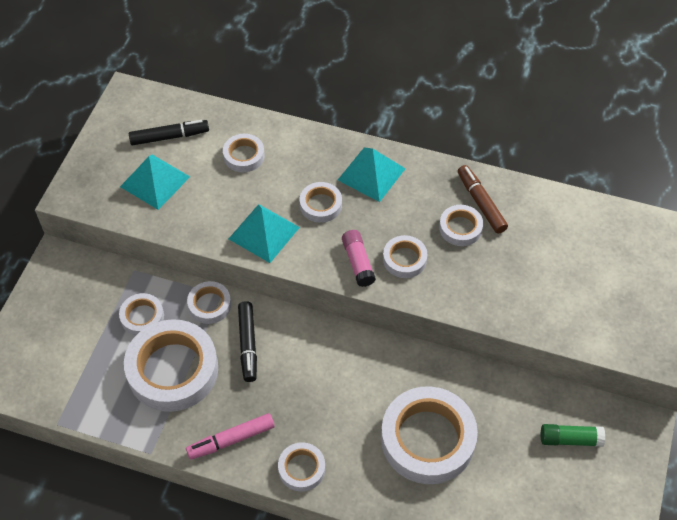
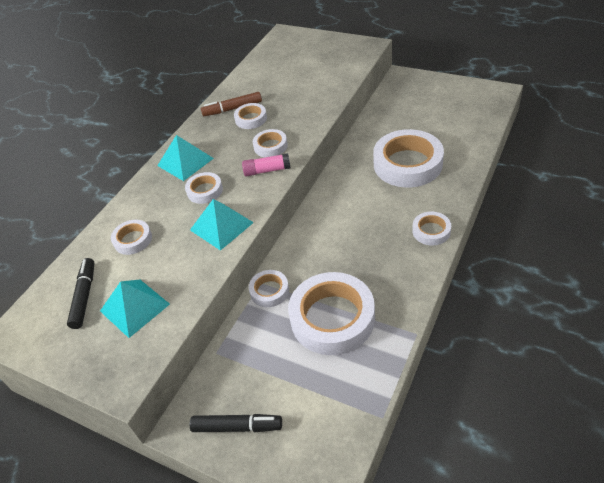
camera: 75 degrees left, 10 degrees down
(142, 317) = (271, 344): white tape -> none
(231, 439) = (404, 275): pink marker -> none
(248, 344) = (315, 264): black marker -> black marker (237, 427)
(570, 439) = (409, 103): green glue stick -> none

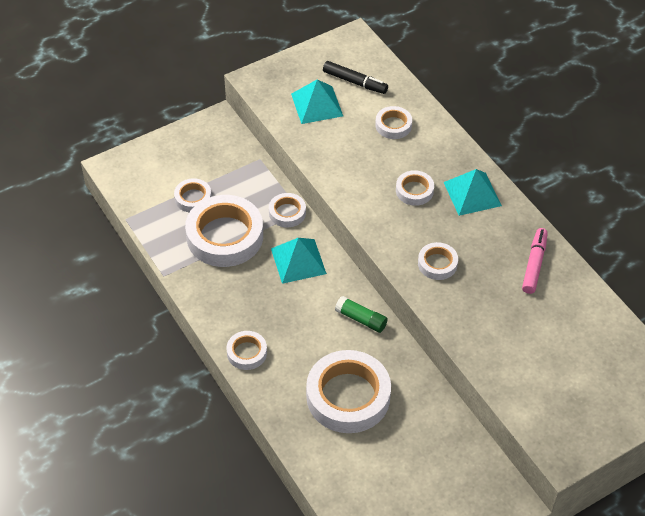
camera: 115 degrees right, 5 degrees up
(221, 226) = (356, 183): turquoise pyramid -> turquoise pyramid (298, 261)
(232, 109) = (534, 264): brown marker -> pink marker
(237, 427) = (191, 146): black marker -> none
(251, 119) = (500, 271): white tape -> white tape (193, 198)
(267, 170) = (402, 244): pink glue stick -> none
(338, 191) = (361, 319): none -> green glue stick

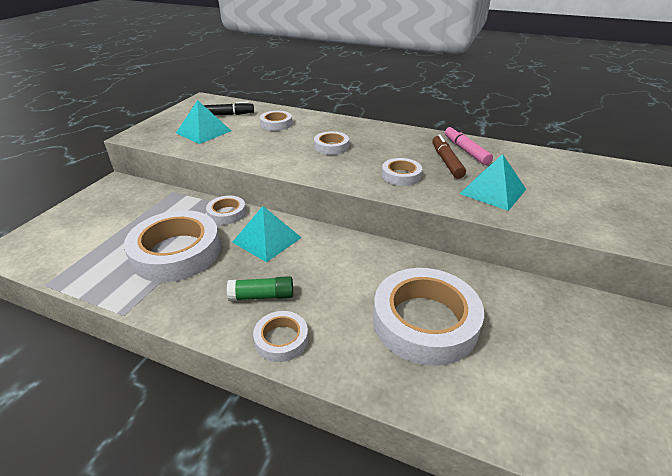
camera: 35 degrees left, 15 degrees down
(193, 198) = (121, 238): white tape -> none
(361, 319) = (366, 254): green glue stick -> green glue stick (262, 296)
(472, 194) = (374, 135): turquoise pyramid -> turquoise pyramid (493, 191)
(497, 269) = (446, 162): none -> brown marker

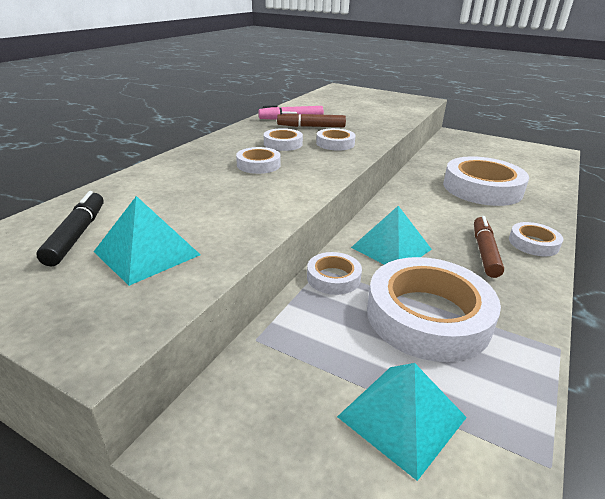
camera: 85 degrees left, 5 degrees down
(262, 296) = (485, 252): green glue stick -> brown marker
(276, 124) = (161, 192): white tape -> white tape (283, 144)
(493, 191) = (364, 121): turquoise pyramid -> turquoise pyramid (402, 417)

